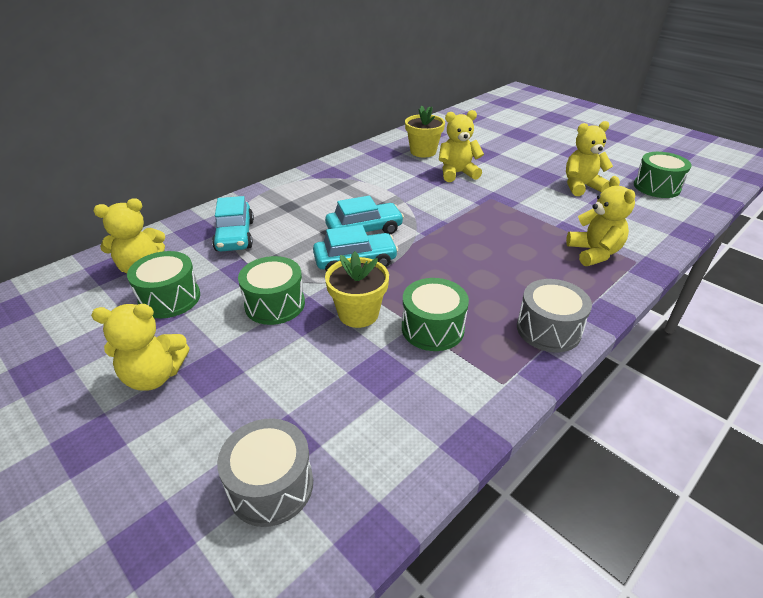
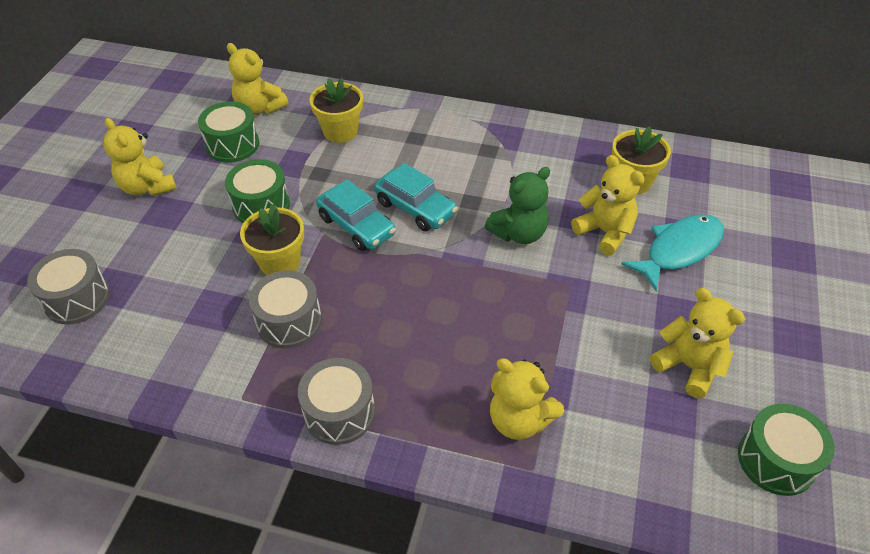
camera: 60 degrees right, 10 degrees up
(235, 236) = (340, 131): turquoise car -> yellow flower pot
(430, 200) = (519, 233): none -> green teddy bear
(432, 328) = (289, 321): green drum -> grey drum
(491, 159) = (679, 250): none -> turquoise fish
(594, 253) = (519, 420): yellow teddy bear -> yellow teddy bear turned 75 degrees clockwise

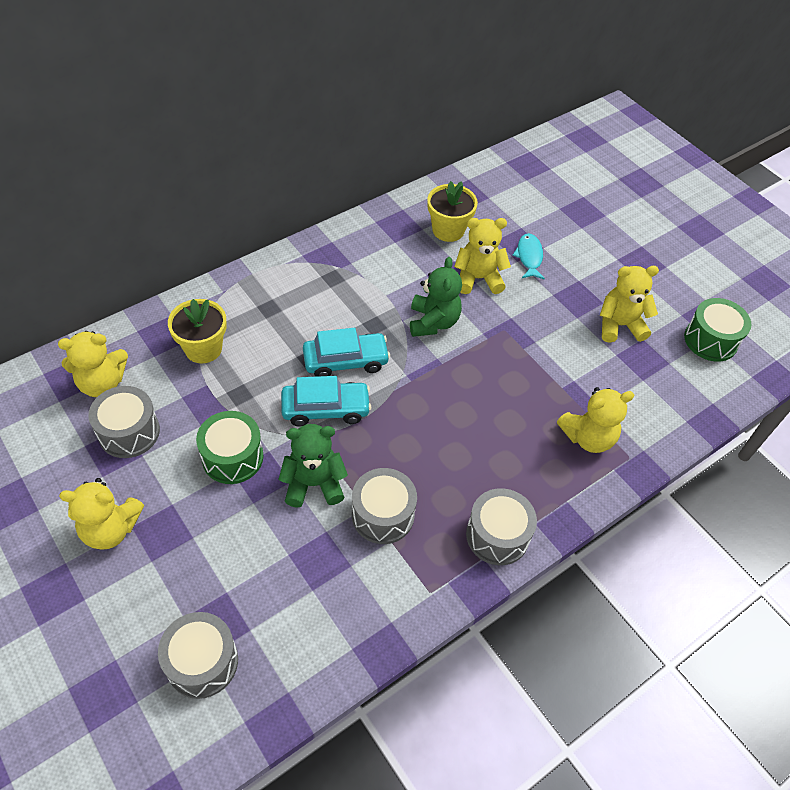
camera: 55 degrees left, 5 degrees up
(232, 145) = (129, 432): green drum -> grey drum
(280, 262) = (313, 483): yellow flower pot -> green teddy bear
(679, 250) = (529, 257): turquoise fish -> turquoise fish, size x0.61

